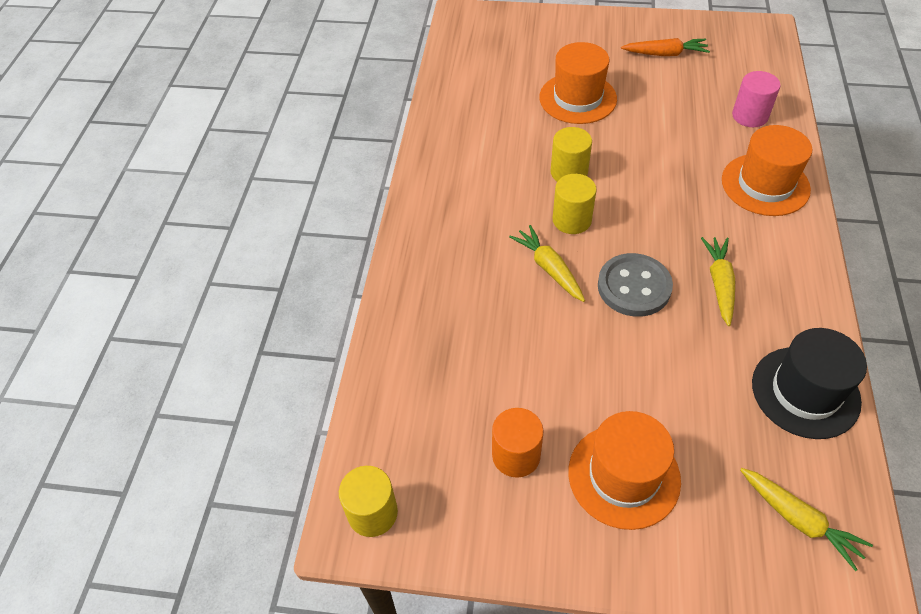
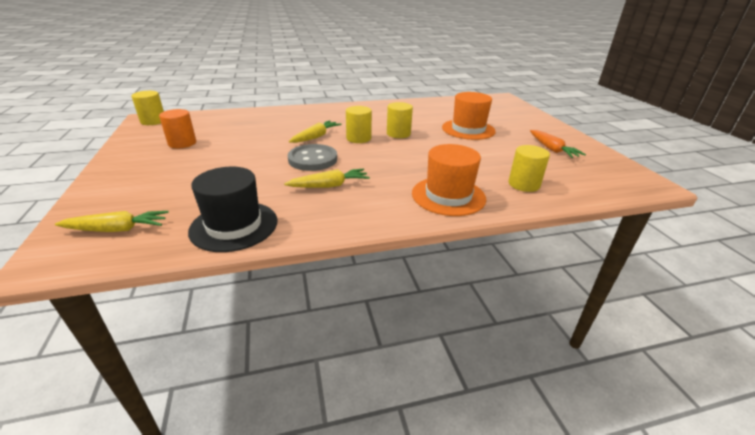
camera: 65 degrees right, 20 degrees down
(624, 476) = (165, 169): orange hat -> none
(750, 116) = (524, 184): pink cylinder -> yellow cylinder
(799, 520) = (117, 229): yellow carrot -> yellow carrot turned 120 degrees counterclockwise

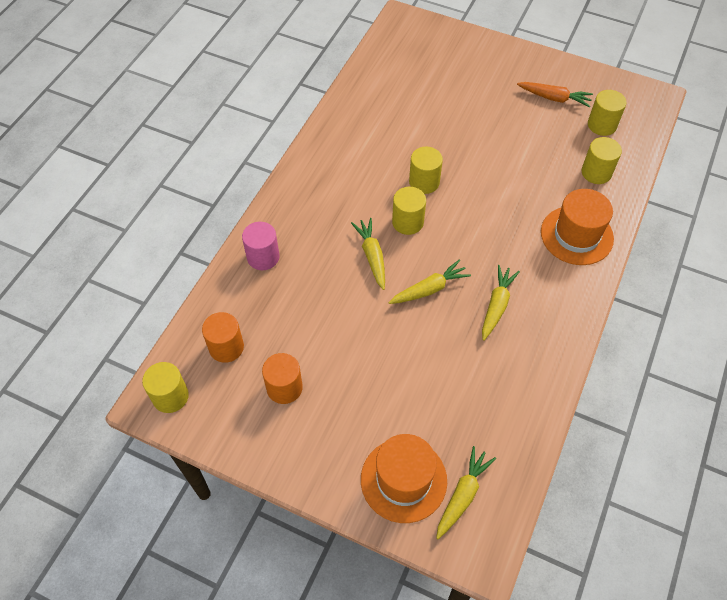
camera: 50 degrees left, 25 degrees up
(201, 123) = (226, 347): none -> orange cylinder
(234, 226) = (518, 407): black hat -> none
(276, 114) = (263, 257): none -> pink cylinder
(313, 159) = (429, 289): grey button -> yellow carrot
(468, 129) = (462, 119): orange hat -> orange hat (403, 480)
(571, 172) = (602, 125): none -> yellow cylinder

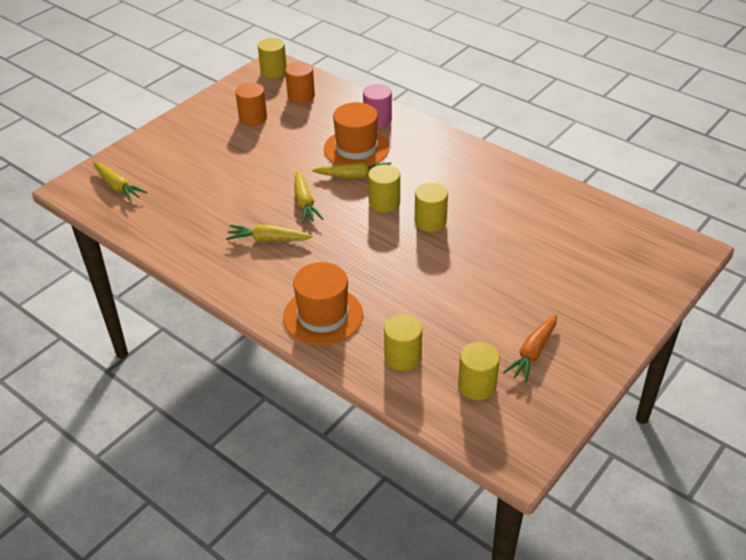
camera: 105 degrees right, 15 degrees down
(403, 480) = (148, 161): orange hat -> orange hat (356, 148)
(496, 305) = (268, 240): yellow carrot -> yellow carrot turned 150 degrees clockwise

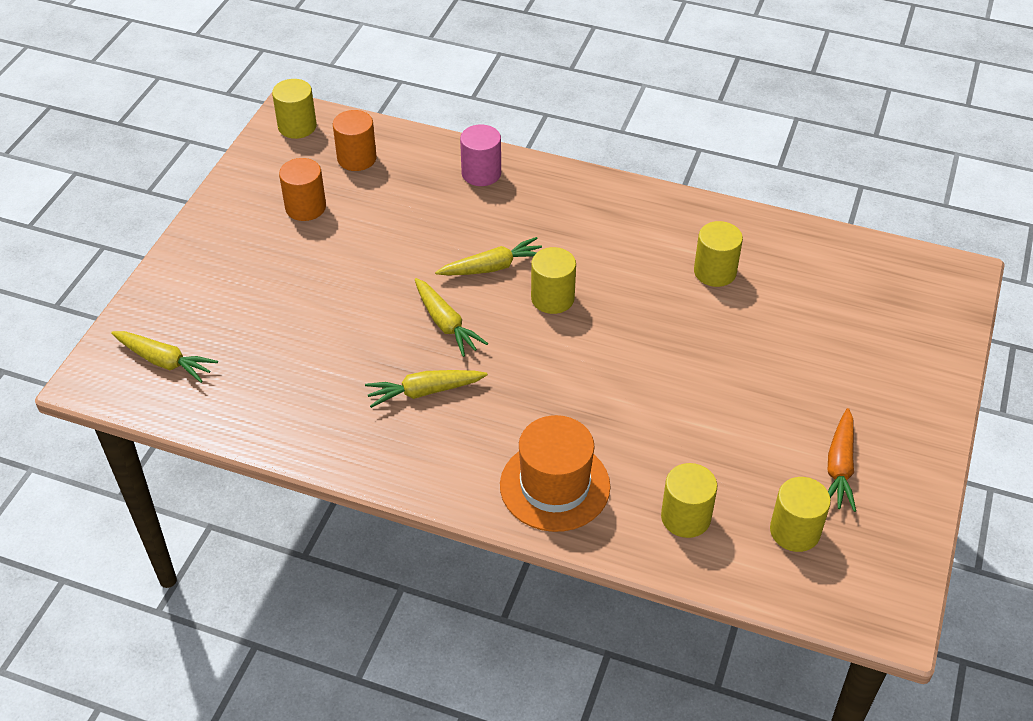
camera: 20 degrees left, 5 degrees up
(356, 148) = (474, 224): orange hat -> none
(430, 222) = (626, 312): yellow cylinder -> yellow cylinder (715, 272)

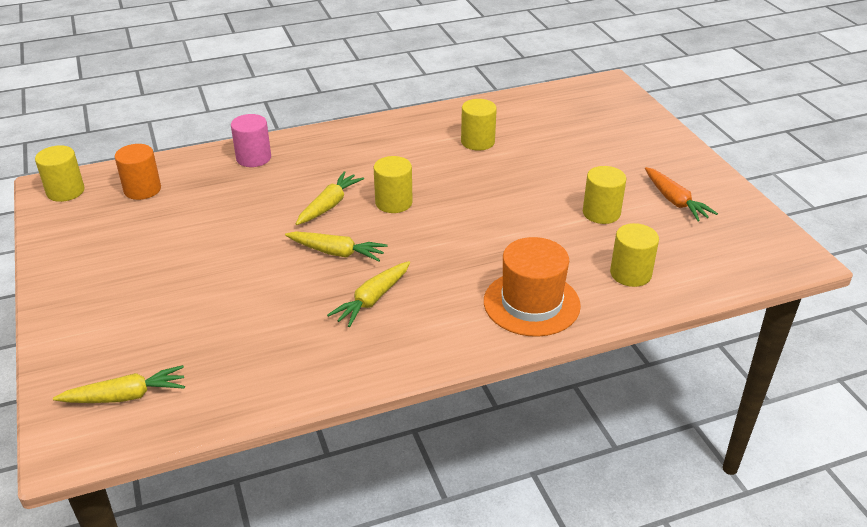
camera: 40 degrees left, 10 degrees down
(305, 207) = (134, 236): orange cylinder -> none
(795, 531) = (696, 245): yellow cylinder -> yellow cylinder (601, 213)

